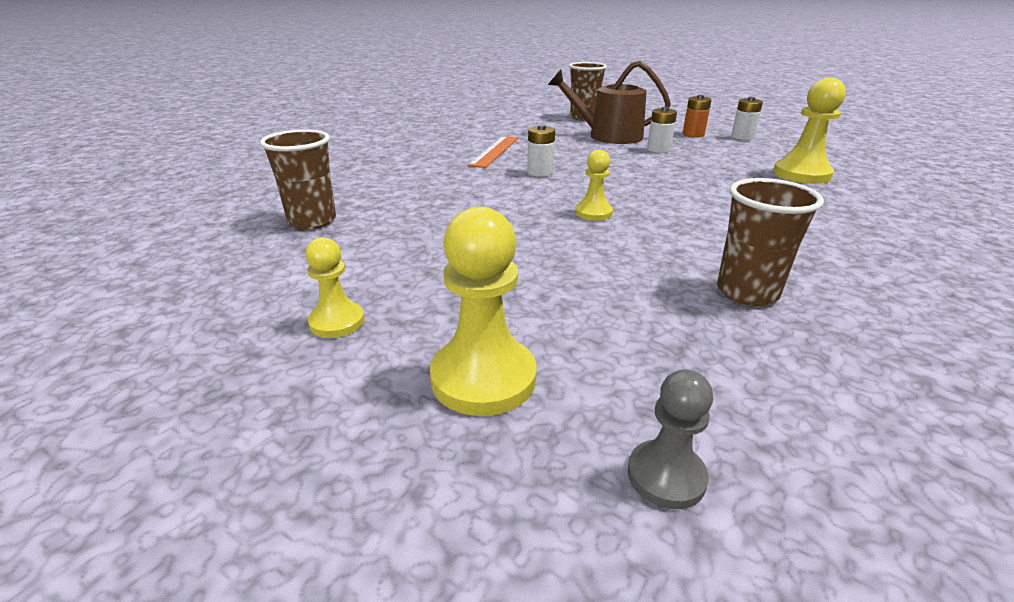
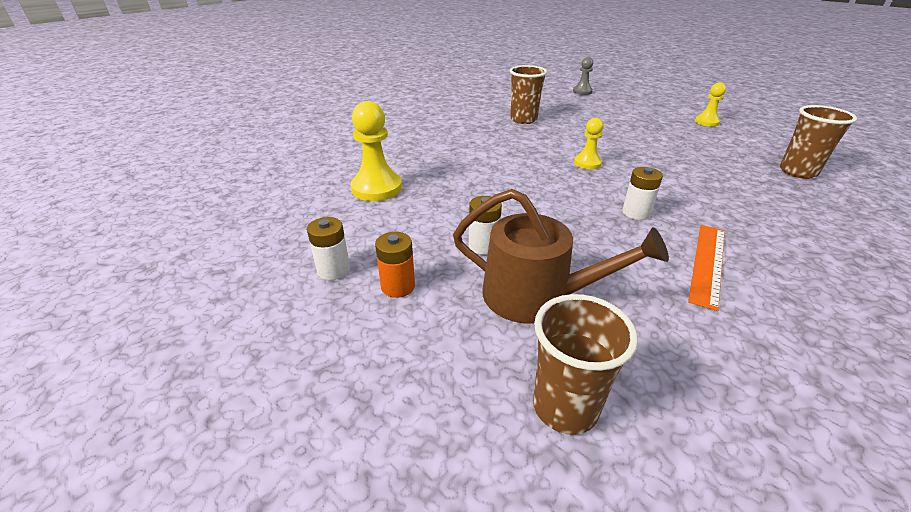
camera: 170 degrees left, 5 degrees up
(483, 378) = (636, 106): yellow pawn -> none

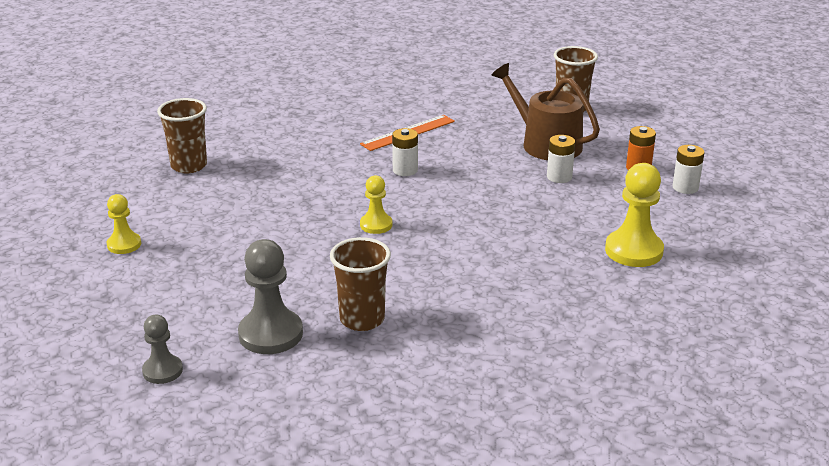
camera: 155 degrees left, 5 degrees down
(559, 107) = (270, 334): none -> grey pawn

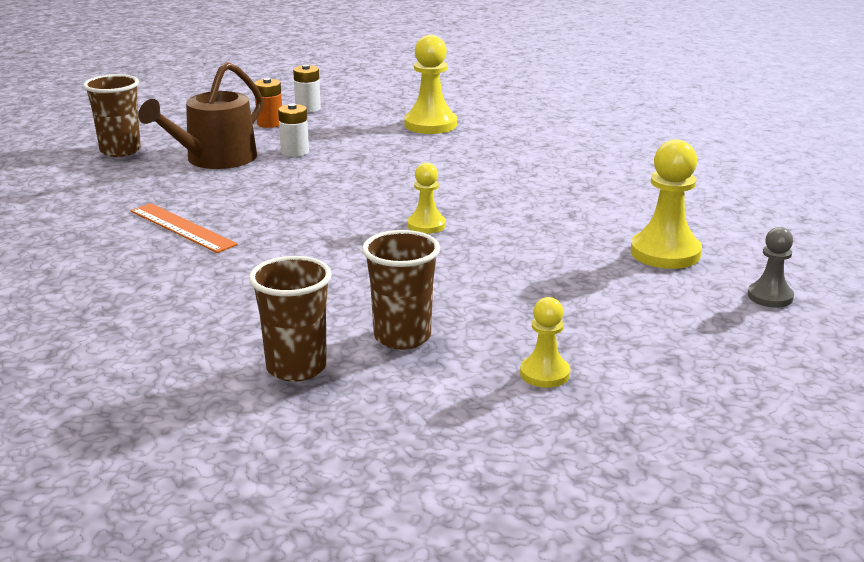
camera: 100 degrees left, 5 degrees down
(270, 334) = (665, 253): grey pawn -> yellow pawn
(362, 319) = (609, 216): brown cup -> brown cup (402, 337)
(405, 170) = (289, 221): white battery -> none

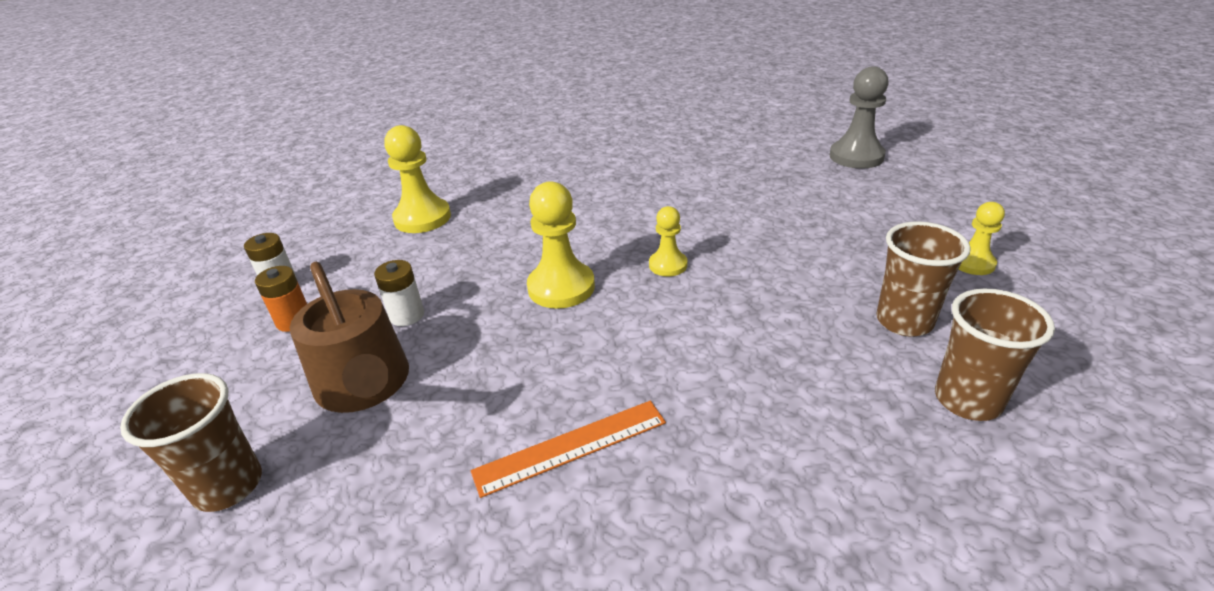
camera: 65 degrees left, 10 degrees up
(665, 253) = (775, 174): yellow pawn -> yellow pawn (561, 287)
(770, 297) = (856, 156): grey pawn -> grey pawn, size x1.70

